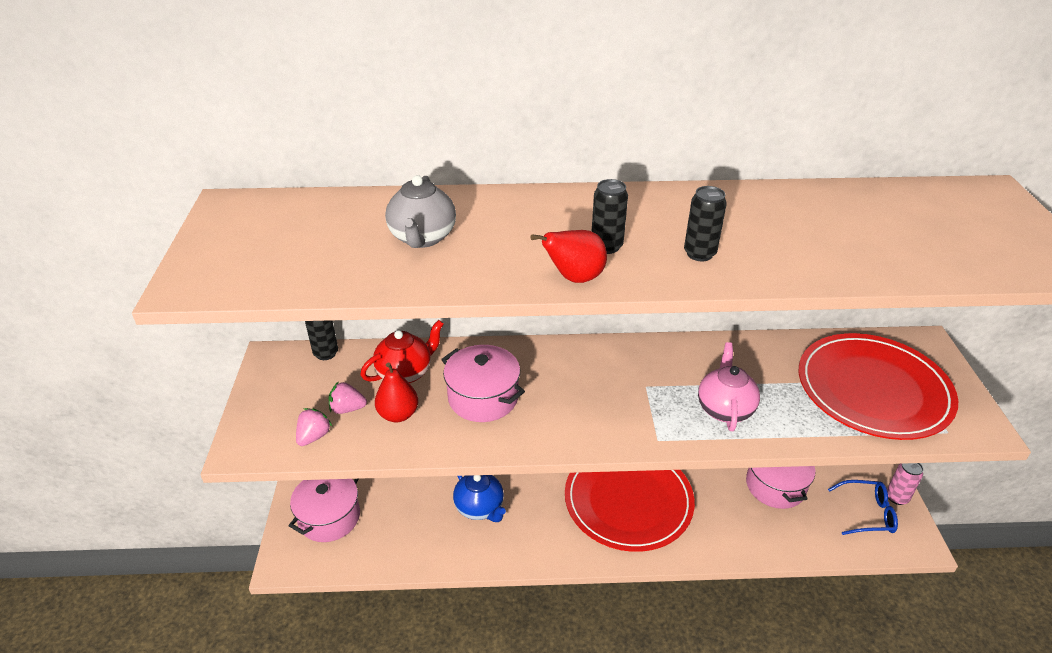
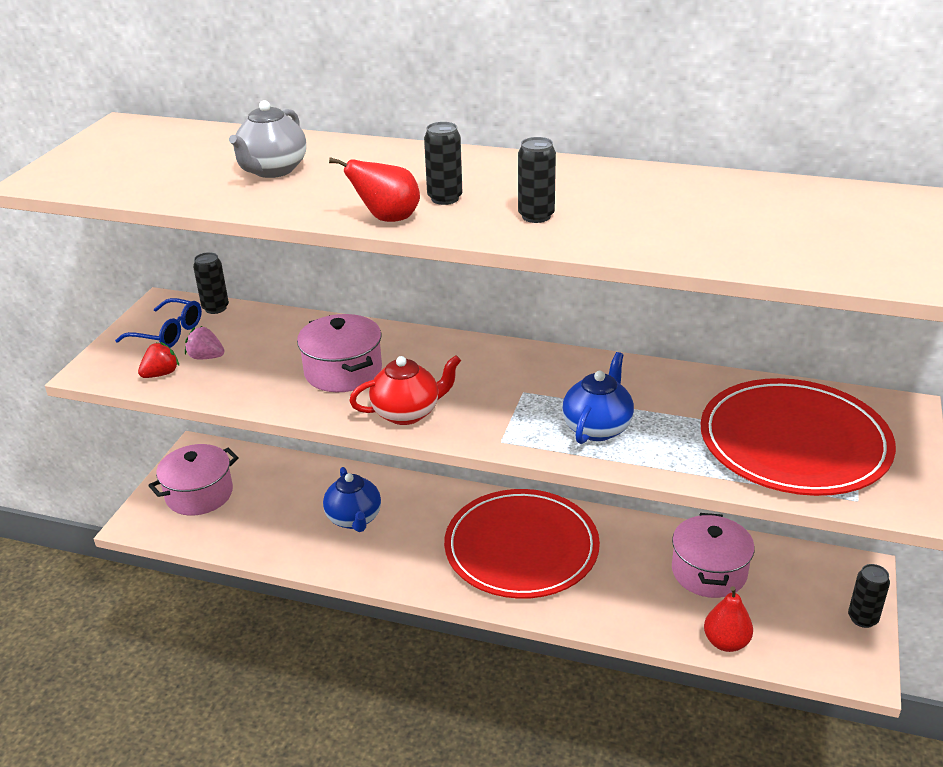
camera: 20 degrees right, 5 degrees down
(314, 436) = (161, 374): pink strawberry -> red strawberry
(398, 414) = (250, 370): red pear -> red pear (726, 642)
(405, 373) = (281, 337): red teapot -> red teapot (407, 413)
(724, 409) = (597, 427): pink teapot -> blue teapot
(867, 513) = (812, 626): blue glasses -> blue glasses (168, 333)
(897, 497) = (862, 618): pink can -> black can

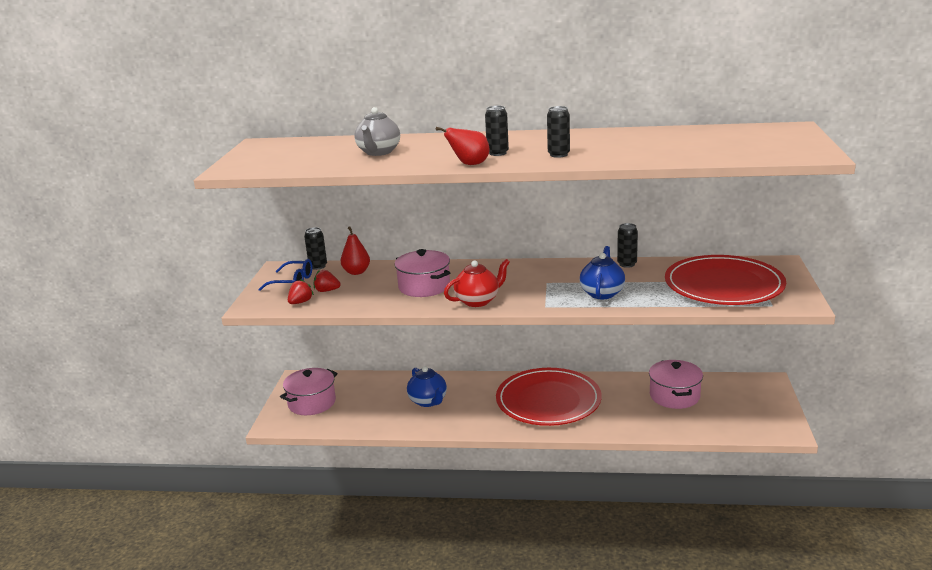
camera: 10 degrees left, 10 degrees down
(206, 357) = (327, 291): pink strawberry -> red strawberry
(726, 642) = (699, 429): red pear -> red pear (356, 272)
(862, 618) = (778, 405): black can -> black can (627, 264)

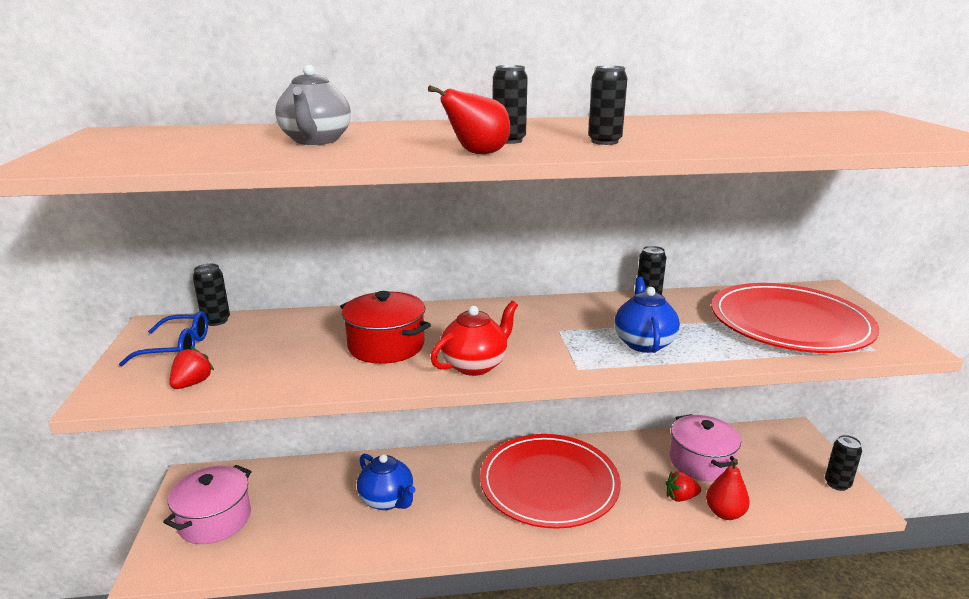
camera: 15 degrees left, 0 degrees up
(327, 291) = (234, 360): red strawberry -> red strawberry (680, 497)
(356, 272) = (277, 327): red pear -> red pear (724, 513)
(424, 287) = (386, 346): pink pot -> red pot
(778, 418) = (837, 484): none -> black can

